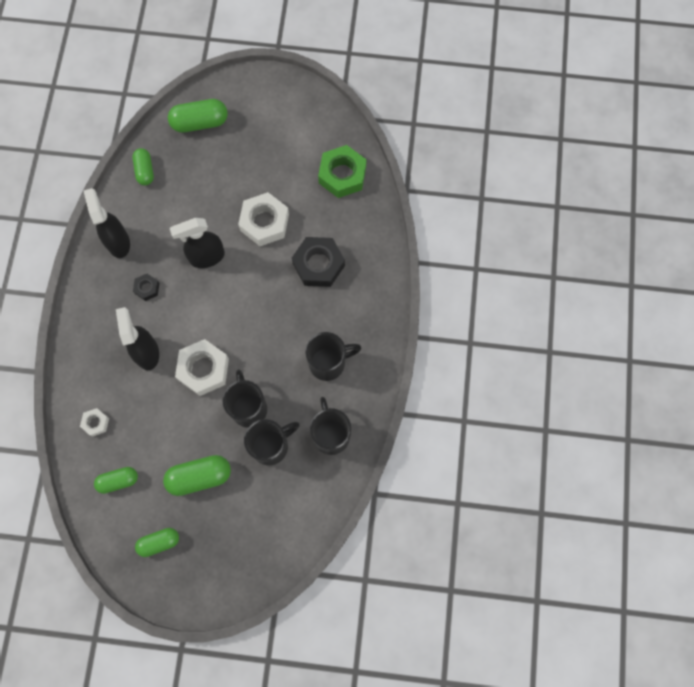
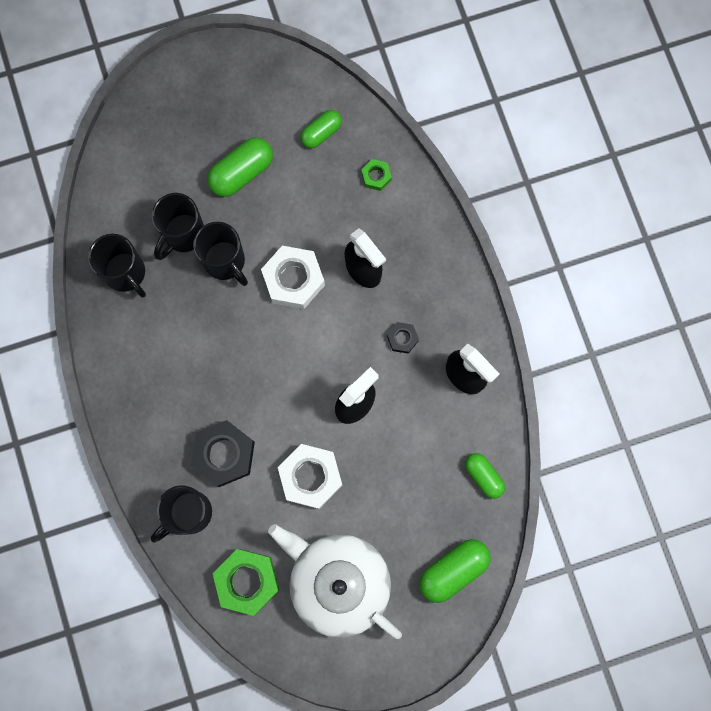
camera: 155 degrees right, 5 degrees up
(96, 423) = (376, 176): white nut -> green nut
(159, 542) = (250, 96): green capsule -> none
(280, 148) = (338, 582): none -> white teapot
(328, 363) = (162, 347): black mug -> black mug (188, 513)

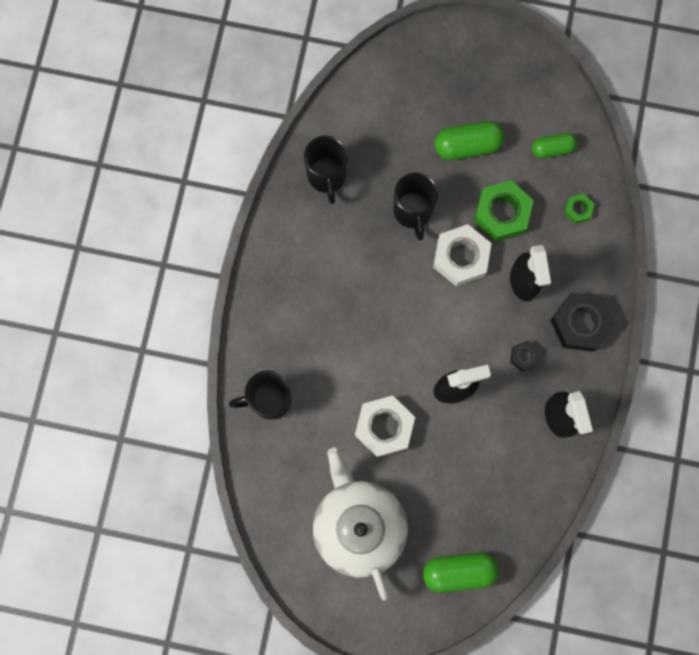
camera: 30 degrees right, 0 degrees up
(183, 234) = (391, 170): black mug -> none
(224, 454) = (324, 368): black nut -> black nut (580, 324)
(247, 581) = (285, 481): green nut -> green nut (502, 213)
(483, 476) = (528, 509): green capsule -> none

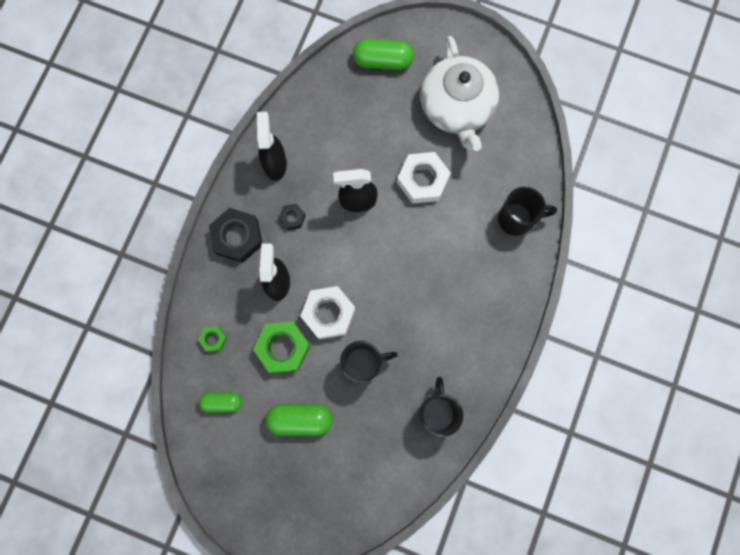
camera: 170 degrees left, 0 degrees up
(413, 212) = (363, 364): black mug -> black mug turned 75 degrees clockwise

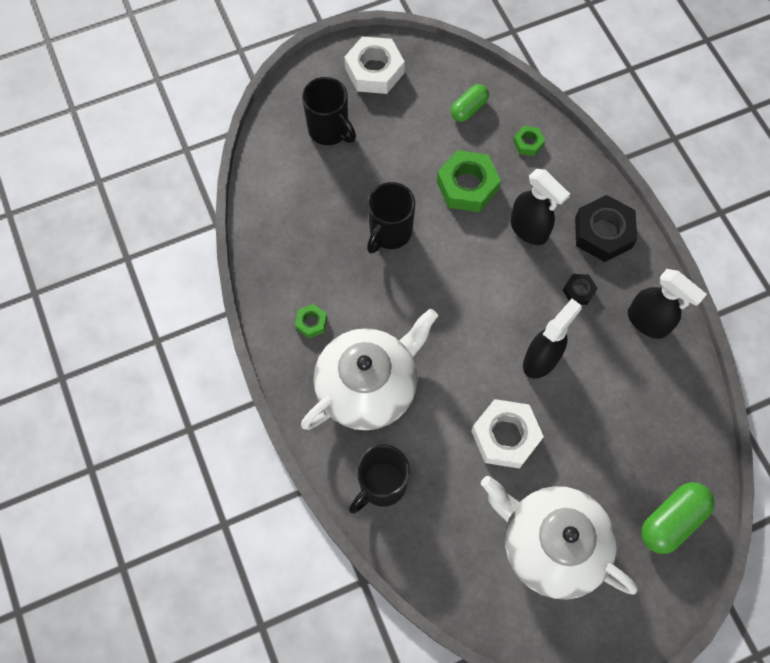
camera: 135 degrees right, 10 degrees down
(300, 419) = (395, 150): green capsule -> none
(328, 314) = (460, 244): white nut -> white nut (374, 70)
(436, 412) = (290, 251): black mug -> black mug (329, 130)
(467, 351) = (311, 323): none -> green nut
(471, 280) = (368, 386): none -> white teapot

